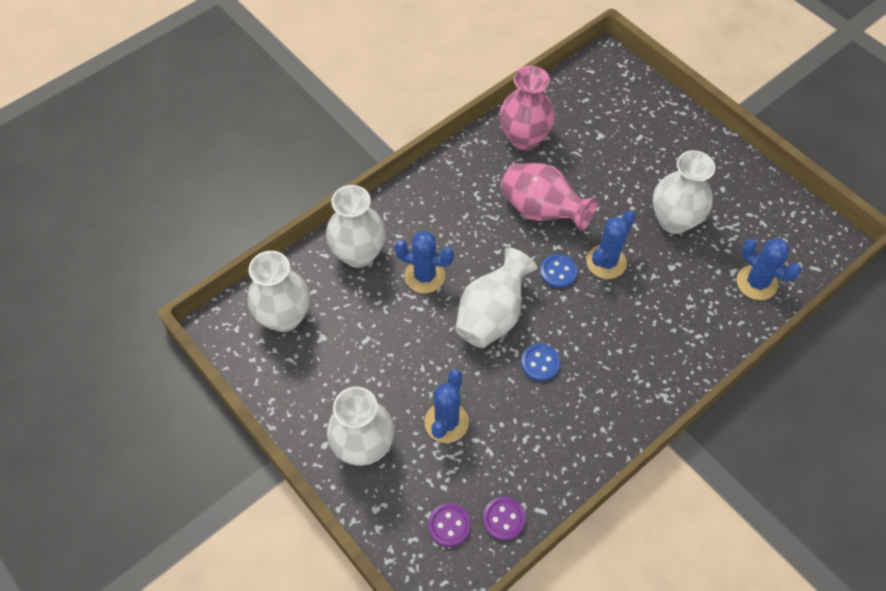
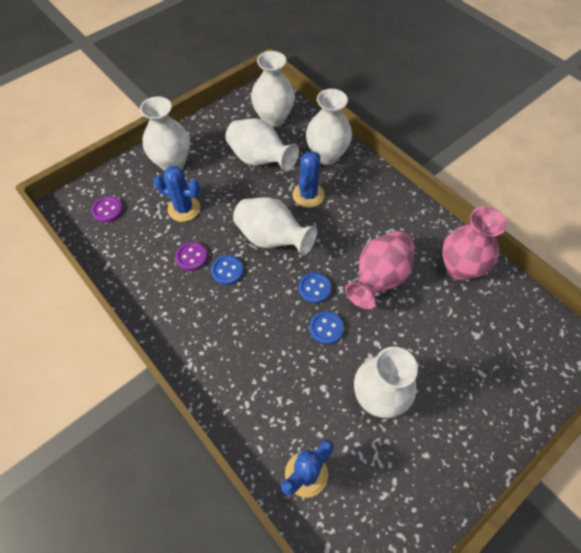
camera: 90 degrees right, 0 degrees up
(363, 332) = (260, 160): none -> white vase
(504, 519) = (105, 242): purple button -> purple button (191, 257)
(606, 262) = (326, 328): blue cactus -> blue button

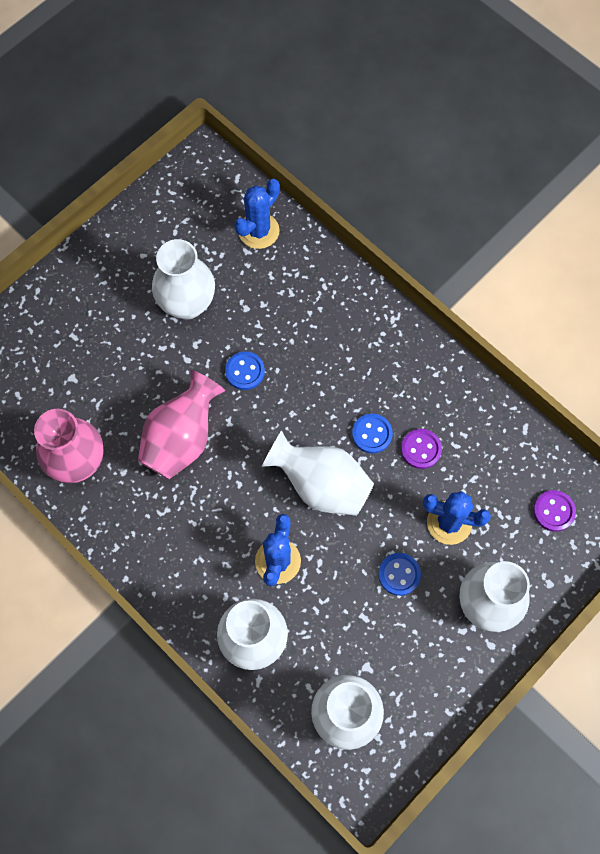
camera: 175 degrees right, 10 degrees up
(260, 160) = (356, 622): white vase -> none
(314, 288) = (261, 419): blue button -> blue button (399, 574)

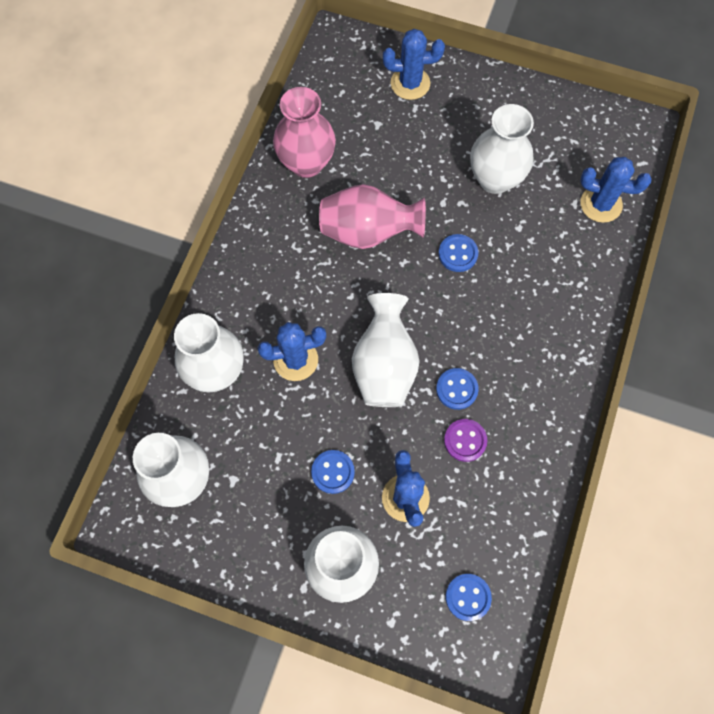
camera: 65 degrees right, 0 degrees up
(44, 328) = (410, 83): none -> blue cactus
(553, 511) = (468, 597): purple button -> blue button

